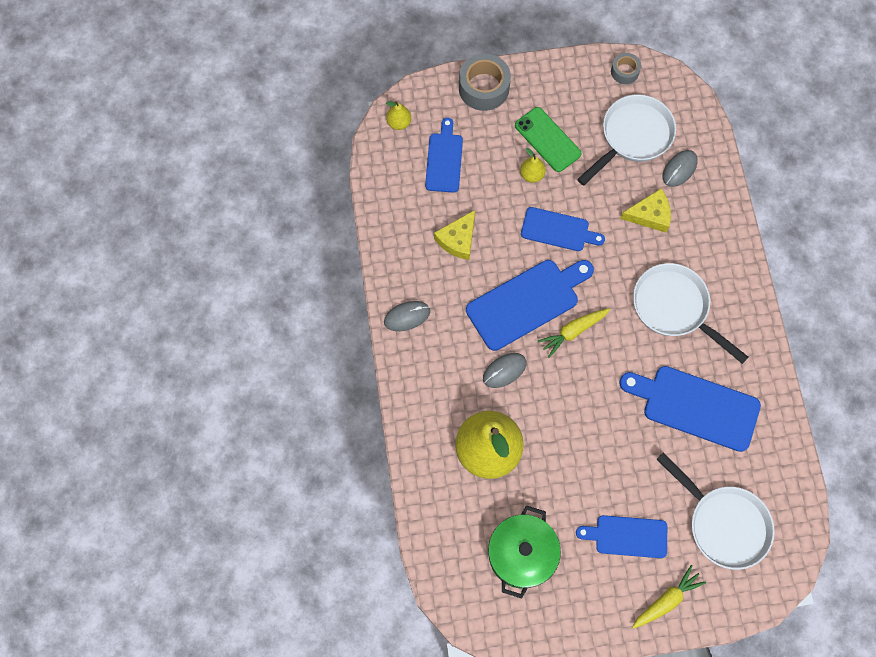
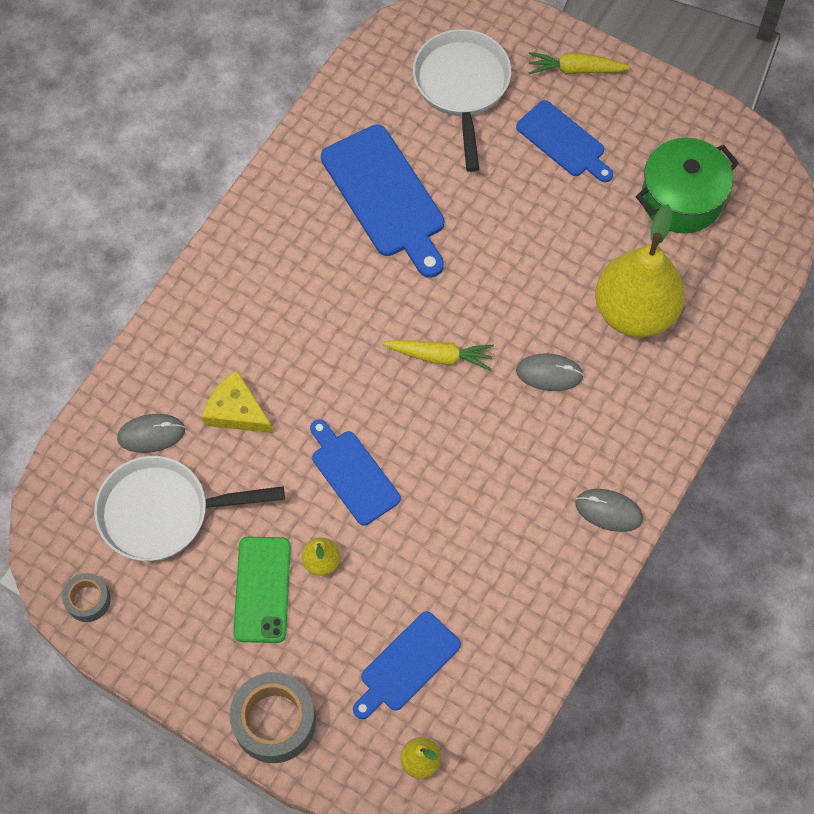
camera: 140 degrees left, 5 degrees down
(458, 239) = (476, 553): yellow cheese -> none
(527, 302) = (461, 424): blue cutting board -> none
(674, 308) = (311, 299): white pan -> none

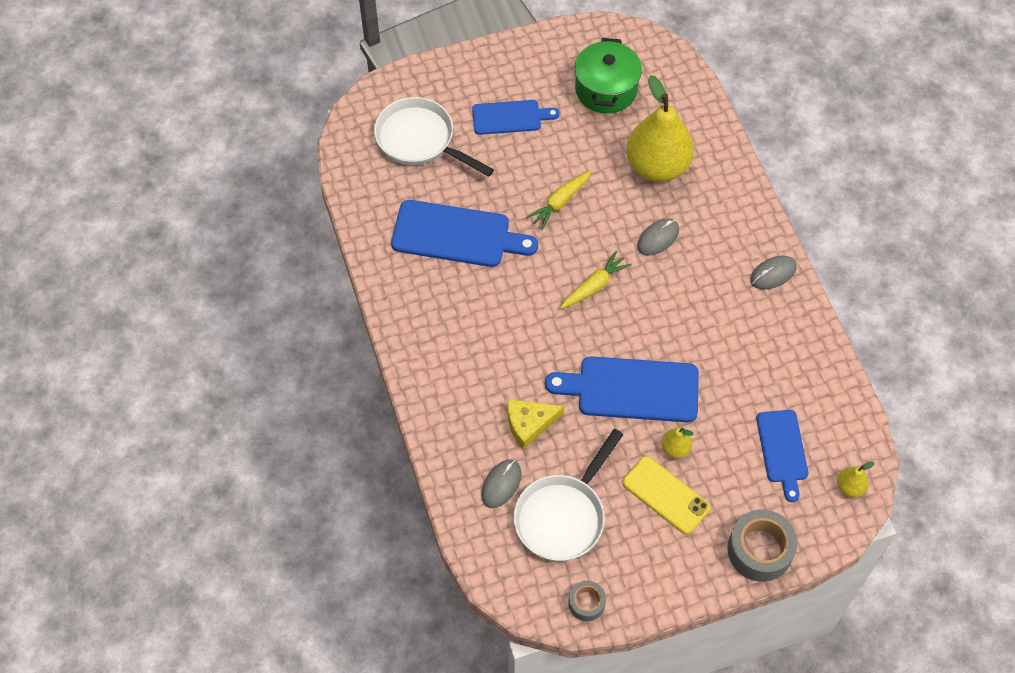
camera: 50 degrees left, 5 degrees down
(262, 589) = (665, 495): green phone -> yellow phone
(353, 474) = (631, 389): blue cutting board -> blue cutting board, size x1.60
(575, 70) = (467, 75): yellow carrot -> yellow carrot (559, 202)

